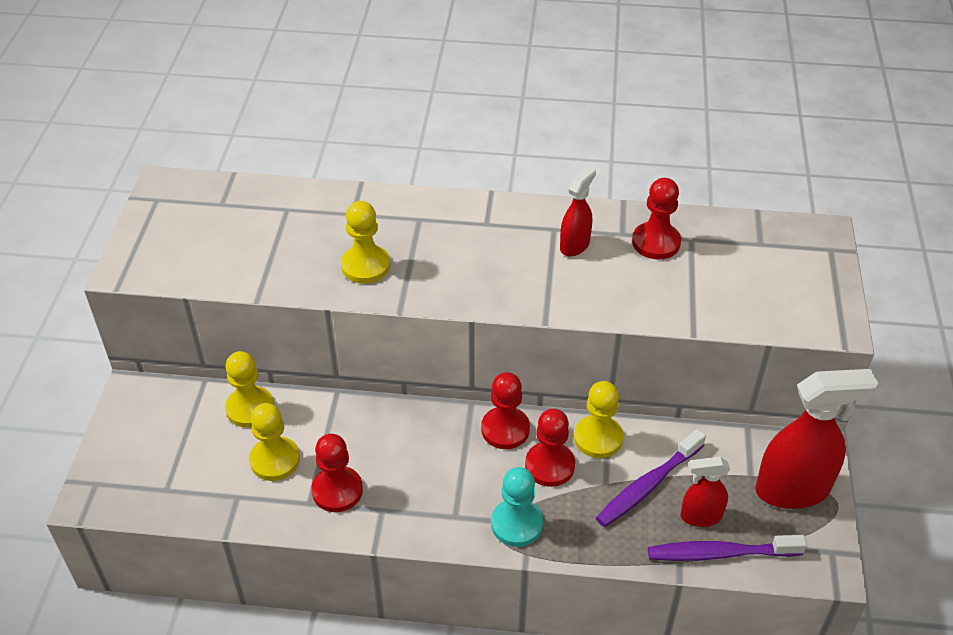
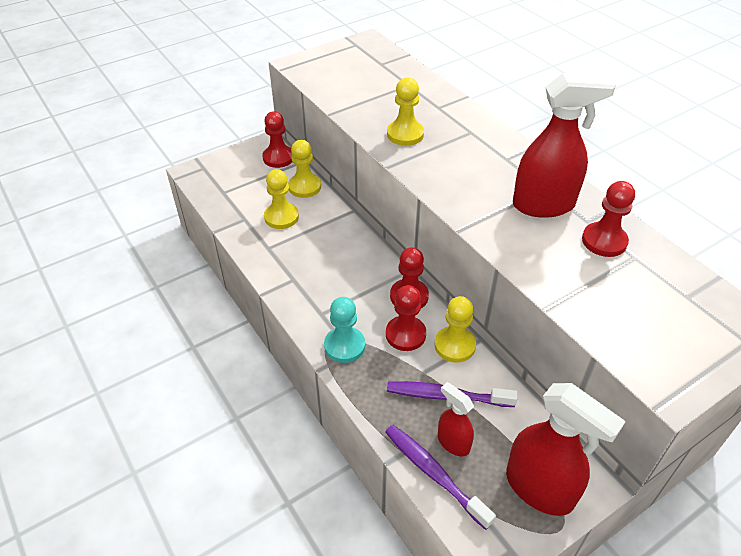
camera: 50 degrees right, 0 degrees up
(337, 490) = (287, 253): red pawn -> red pawn (278, 158)
(575, 245) = (544, 205): red spray bottle -> red spray bottle, size x1.86

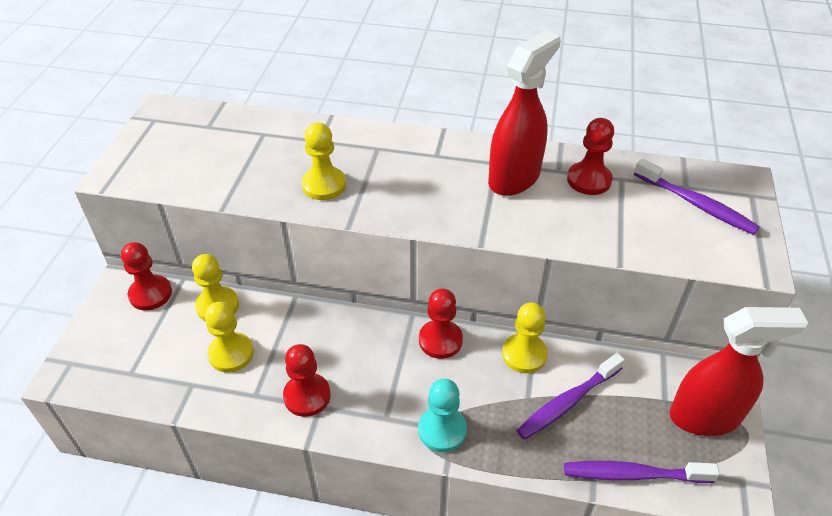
camera: 45 degrees left, 0 degrees up
(405, 334) = (477, 377): red pawn -> red pawn (307, 396)
(453, 442) = (616, 436): red spray bottle -> none
(677, 314) = (696, 204): none -> purple toothbrush

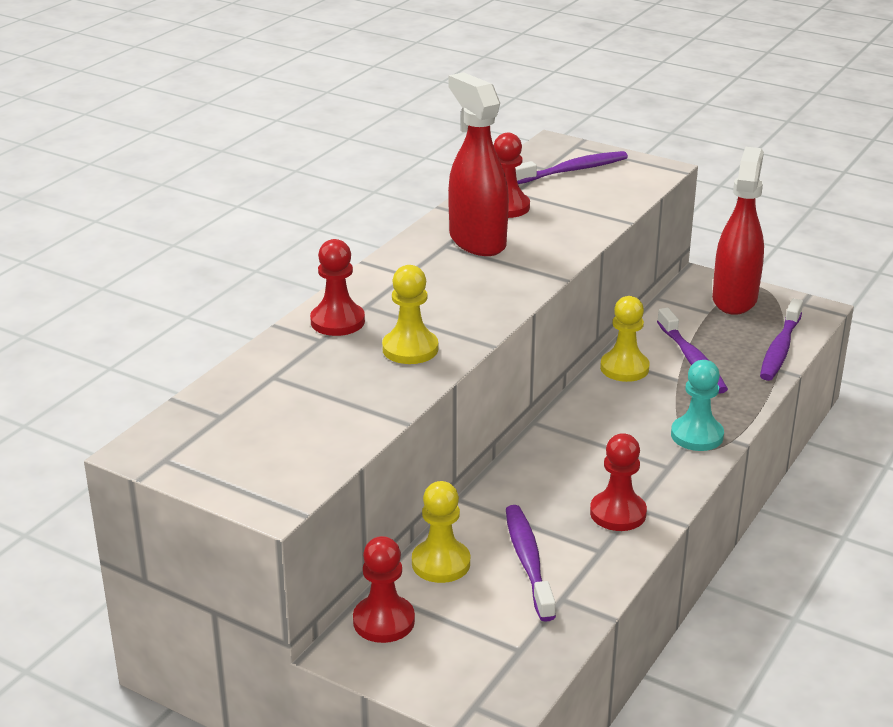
camera: 70 degrees left, 15 degrees down
(231, 353) = (528, 561): yellow pawn -> purple toothbrush
(440, 340) = (581, 412): red pawn -> red pawn (337, 321)

